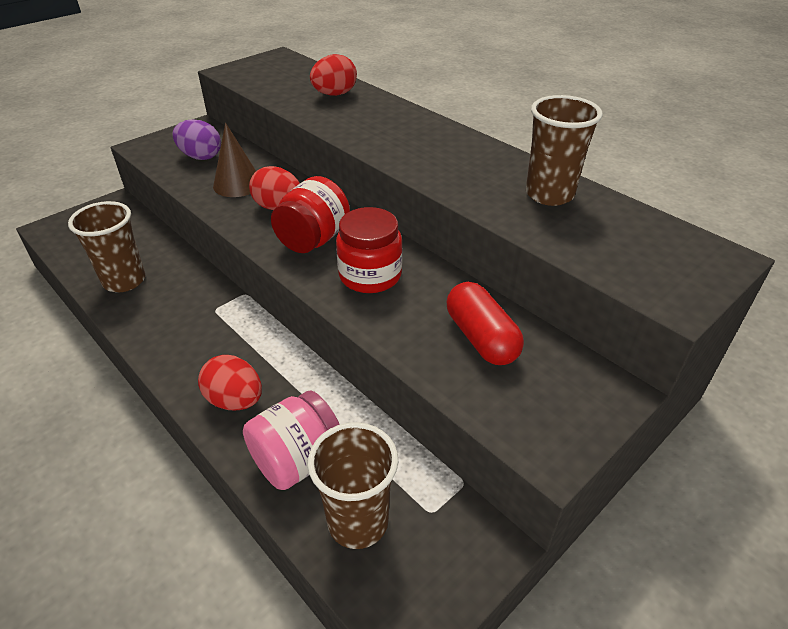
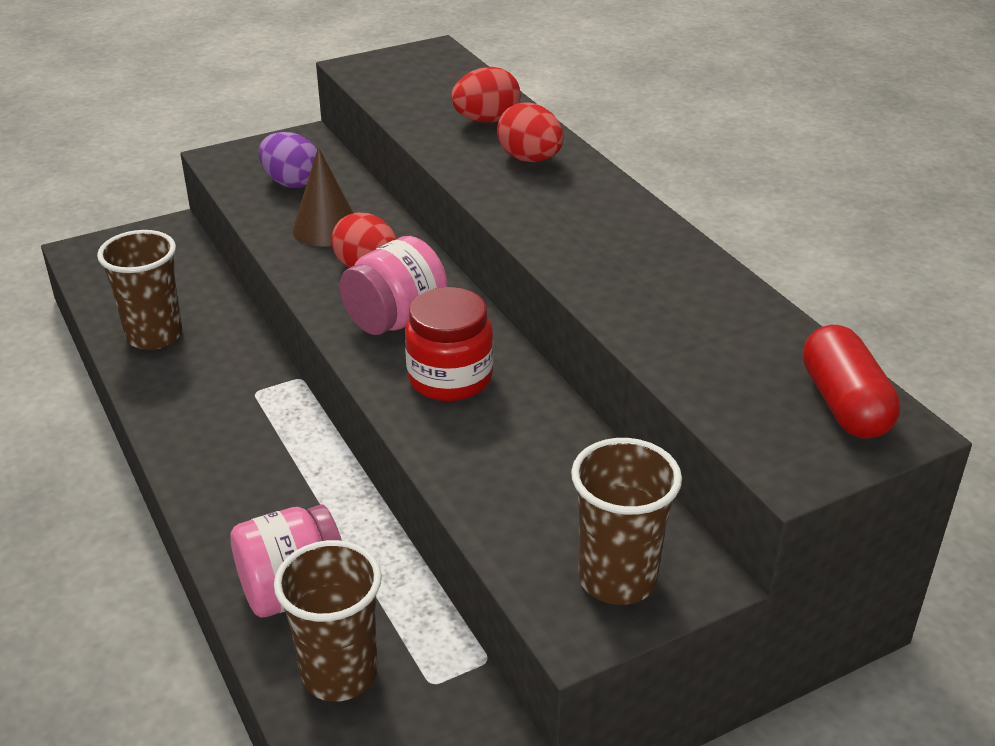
camera: 15 degrees right, 5 degrees down
(235, 400) = (243, 508): red egg -> red egg (530, 159)
(313, 240) = (396, 319): red jar -> pink jar
(481, 338) = (557, 481): red capsule -> red capsule (844, 404)
(549, 194) = (708, 306): brown cup -> brown cup (617, 579)

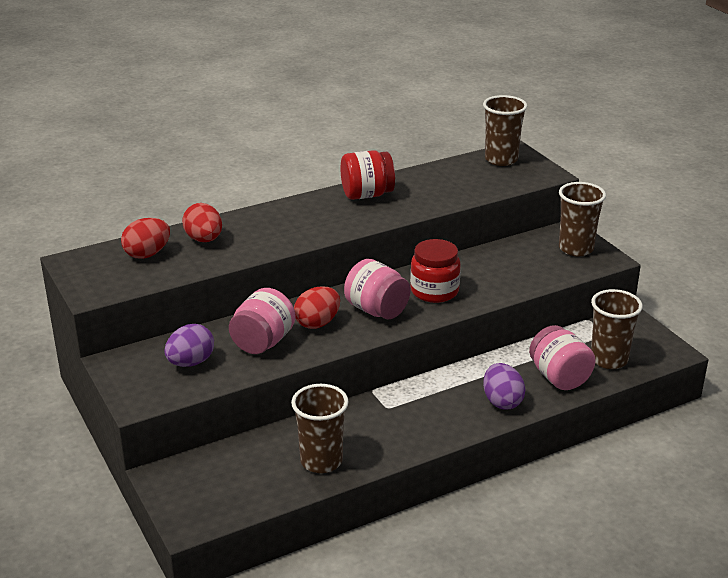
camera: 90 degrees left, 5 degrees down
(239, 512) = (502, 401): none -> purple egg
(326, 228) = (263, 342): brown cone -> pink jar
(530, 159) = (263, 225): red egg -> red egg (147, 254)
(644, 243) = (367, 195): none -> red jar
(844, 404) = (501, 159): red capsule -> brown cup

